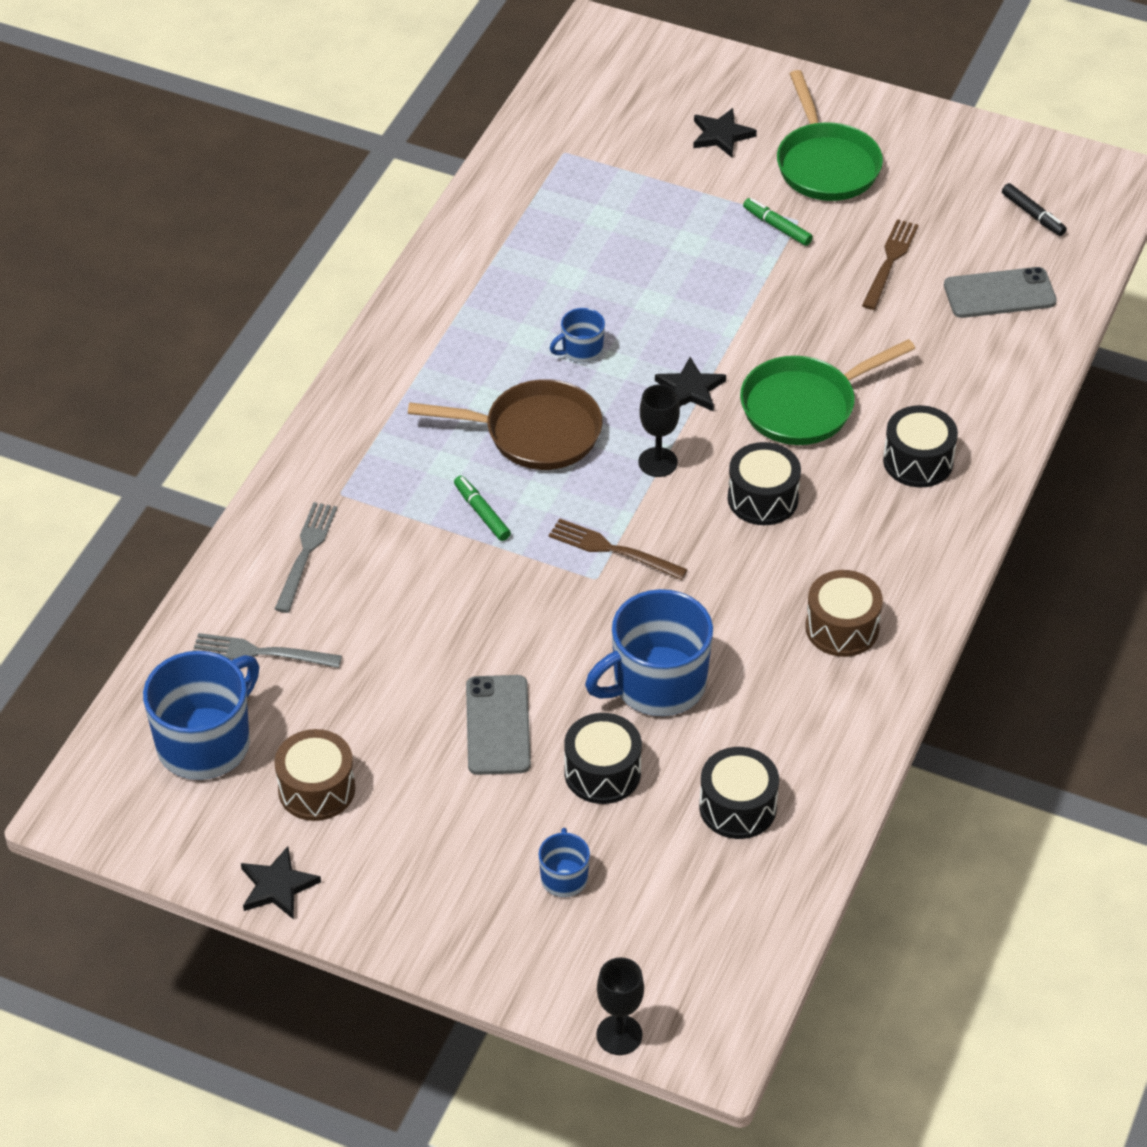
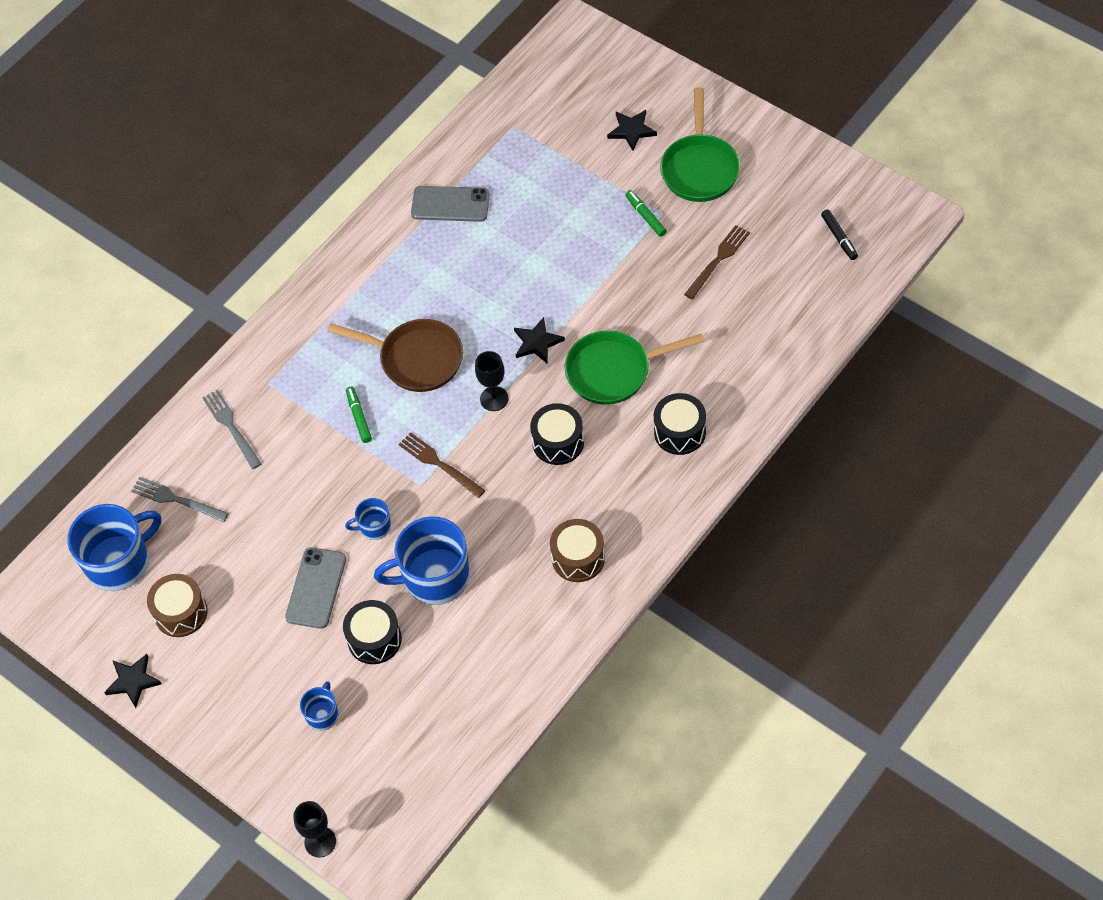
camera: 20 degrees right, 10 degrees up
(306, 552) = (230, 426): grey fork -> grey fork turned 60 degrees counterclockwise
(581, 350) = (470, 297): blue mug -> blue mug (374, 527)
(737, 807) = (457, 685): black drum -> none
(999, 293) = (789, 301): grey phone -> grey phone (450, 204)

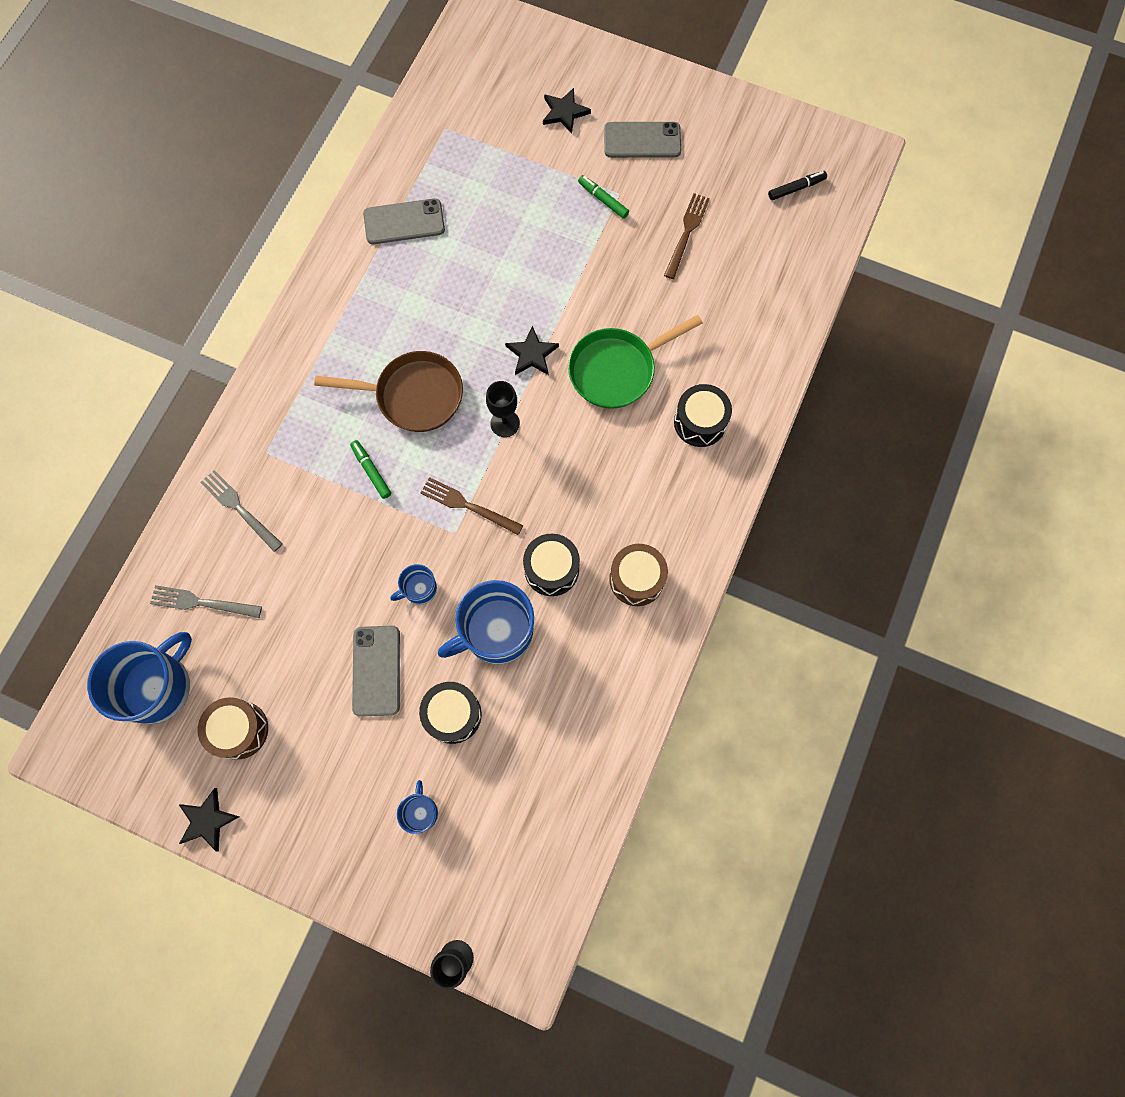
camera: 20 degrees left, 15 degrees up
(558, 442) = (582, 457): black drum -> black drum (551, 569)
(700, 168) = (642, 140): green pan -> grey phone
(839, 237) = (796, 188): black marker -> black marker turned 75 degrees counterclockwise

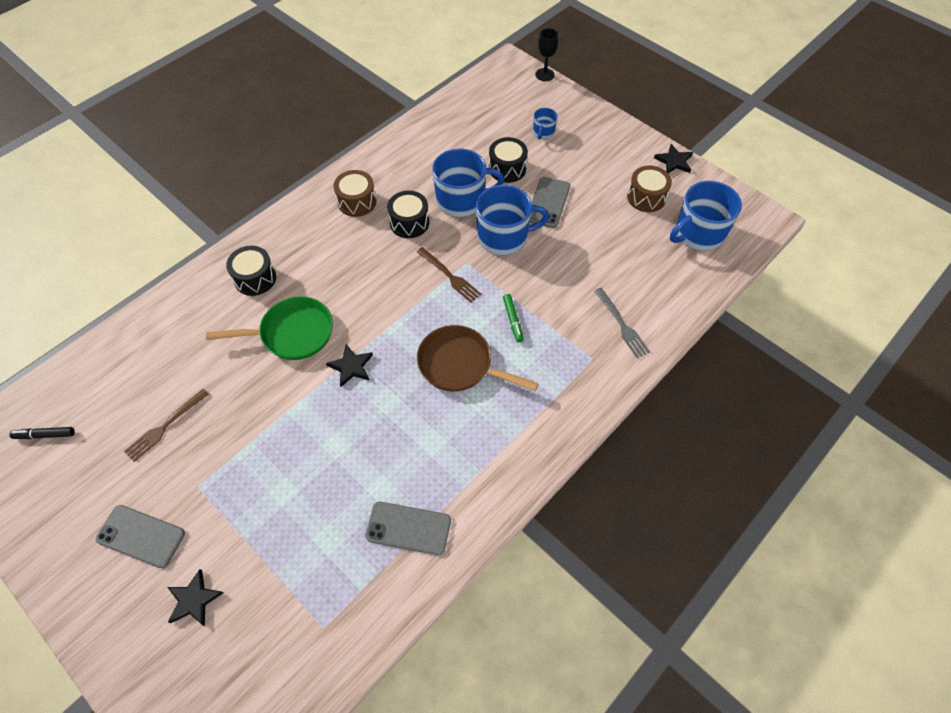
camera: 160 degrees left, 15 degrees down
(201, 602) = (661, 273): grey fork -> none
(419, 589) = (504, 237): blue mug -> blue mug, size x2.06
(505, 423) = (397, 322): black goblet -> none
(603, 200) = (215, 485): green marker -> none

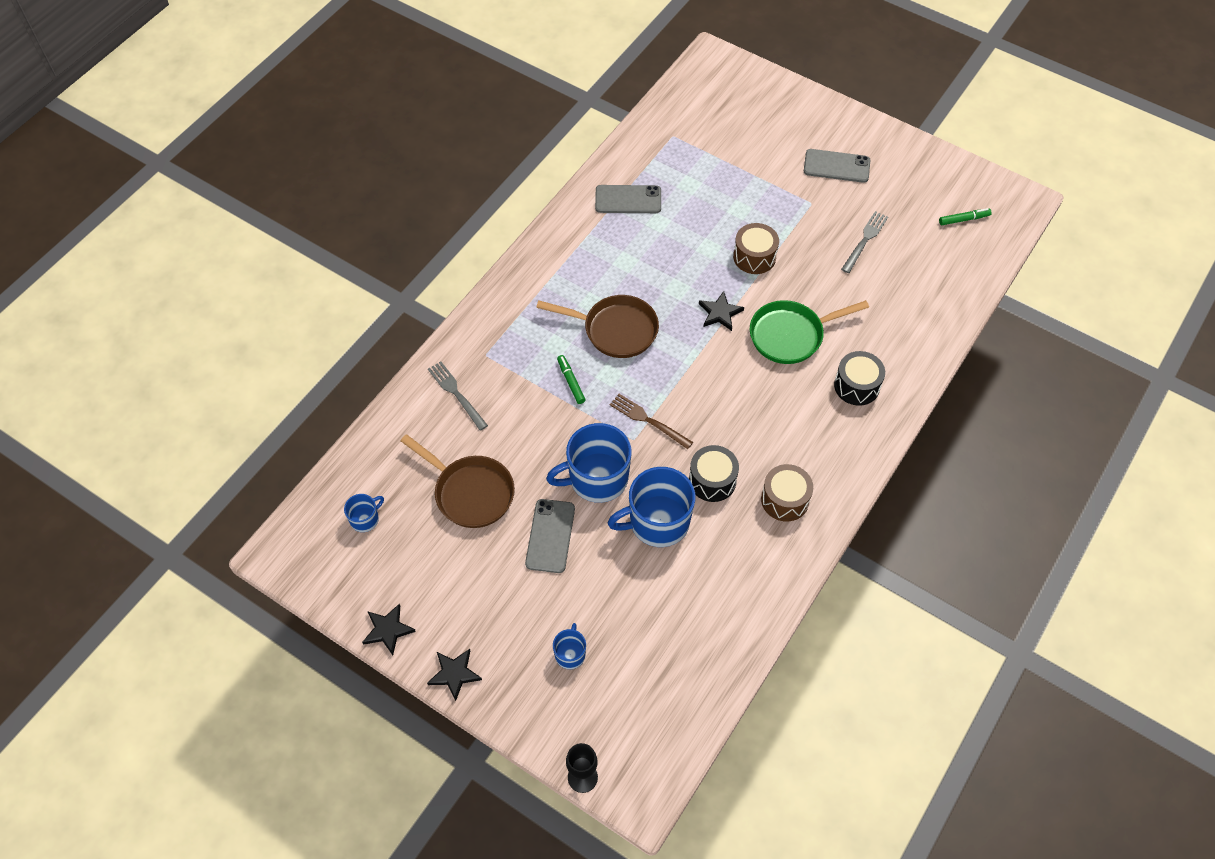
camera: 170 degrees right, 0 degrees up
(45, 435) = (964, 219): black marker -> green marker
(164, 427) = (865, 239): brown fork -> grey fork
(194, 600) = (774, 137): black star -> black star (454, 674)
(507, 168) = (610, 581): black drum -> none
(611, 241) = (470, 492): none -> brown pan
(646, 197) = (427, 563): brown drum -> brown drum (754, 257)
(698, 234) = (365, 519): blue mug -> blue mug, size x0.48

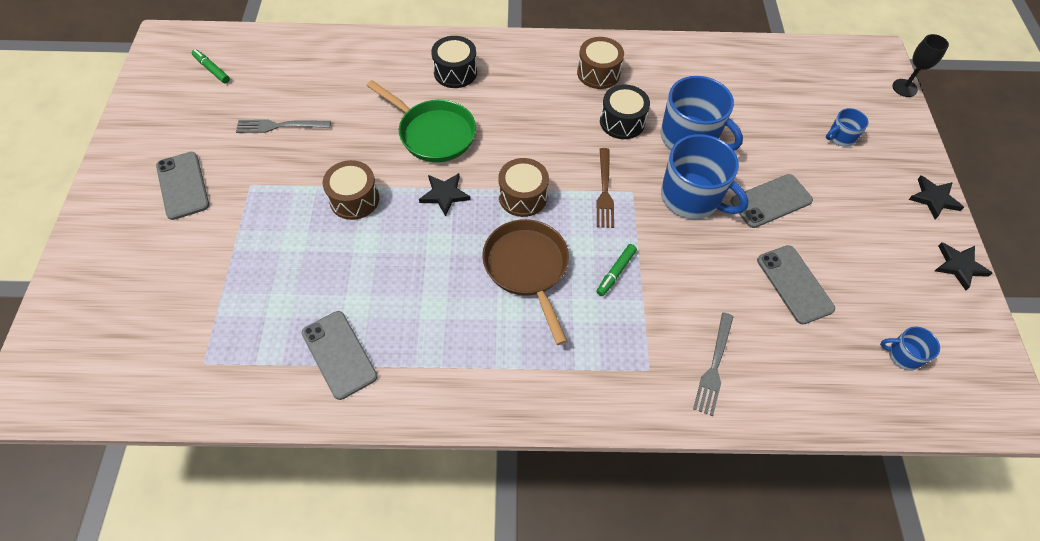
camera: 125 degrees left, 0 degrees up
(470, 492) = (794, 284): brown pan -> grey phone
(682, 362) = (522, 196): none -> brown drum

